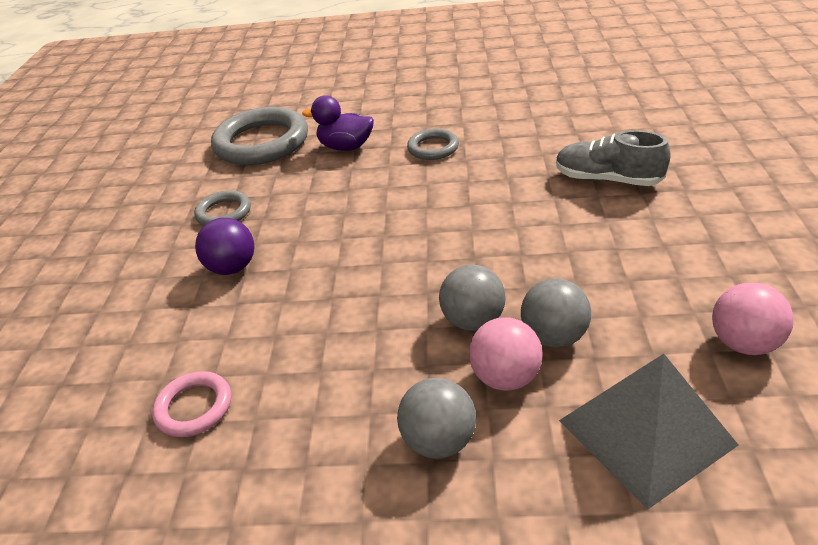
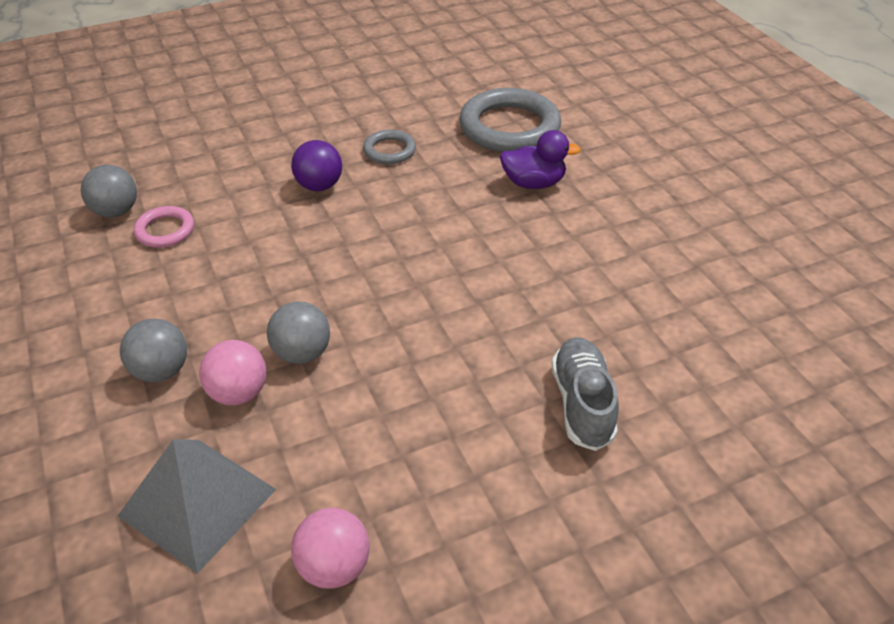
camera: 60 degrees right, 5 degrees up
(346, 147) = (533, 183): purple duck -> purple duck turned 105 degrees clockwise
(433, 148) = (567, 244): grey ring -> none
(554, 336) = (298, 414): grey ball -> grey ball (116, 211)

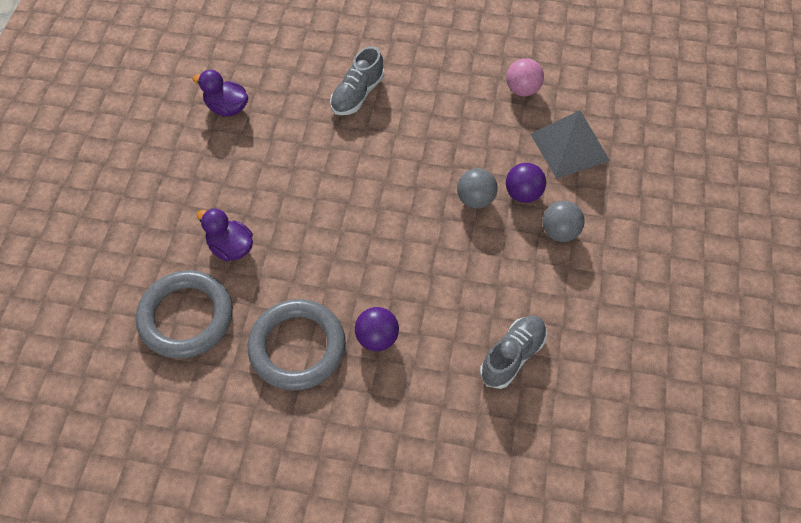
camera: 145 degrees left, 15 degrees up
(116, 211) = (541, 402): grey ball -> none
(165, 230) = (512, 356): pink ring -> grey shoe
(238, 393) = (523, 194): pink ball -> purple ball
(389, 150) = (297, 347): grey ring -> grey ring, size x1.98
(715, 296) = (227, 108): none -> purple duck

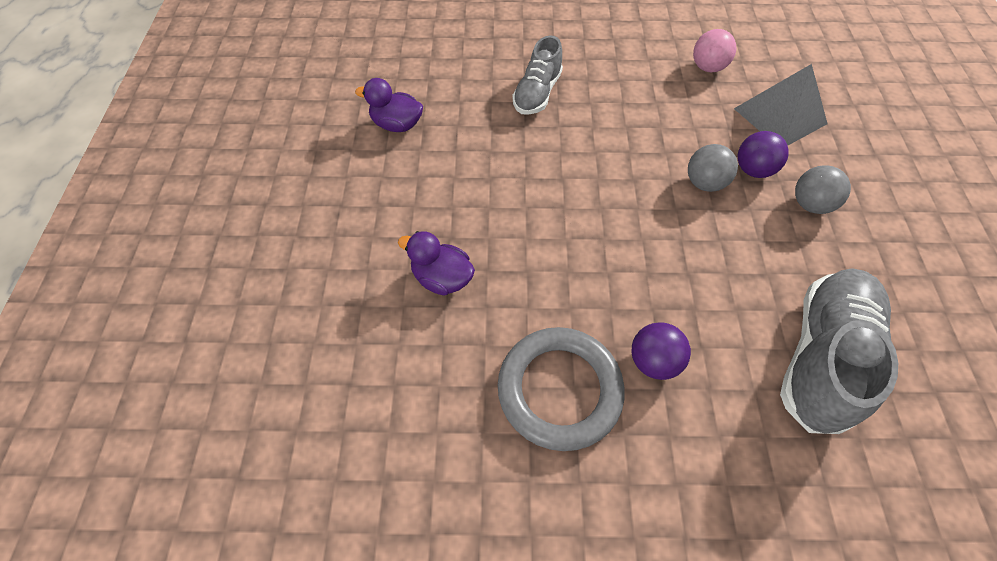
camera: 10 degrees left, 0 degrees up
(186, 317) = (408, 374): grey ring -> none
(512, 356) = (821, 356): grey shoe -> grey shoe, size x1.64

